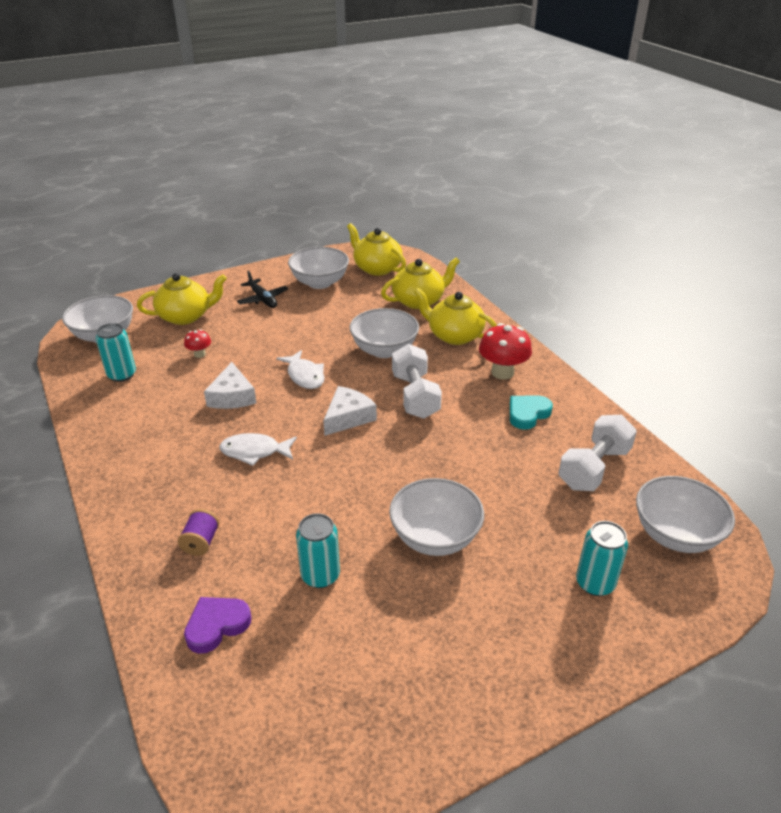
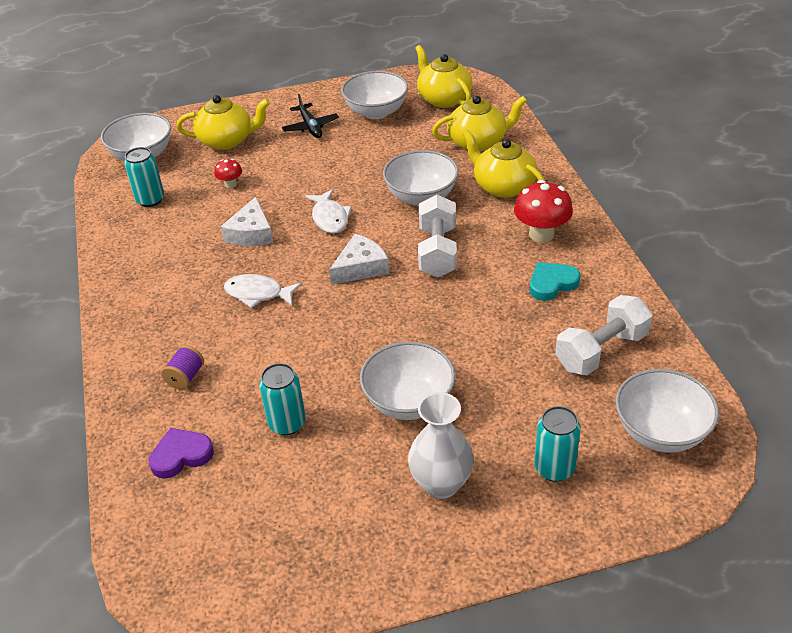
camera: 15 degrees right, 5 degrees up
(494, 615) = (441, 484): none -> white vase

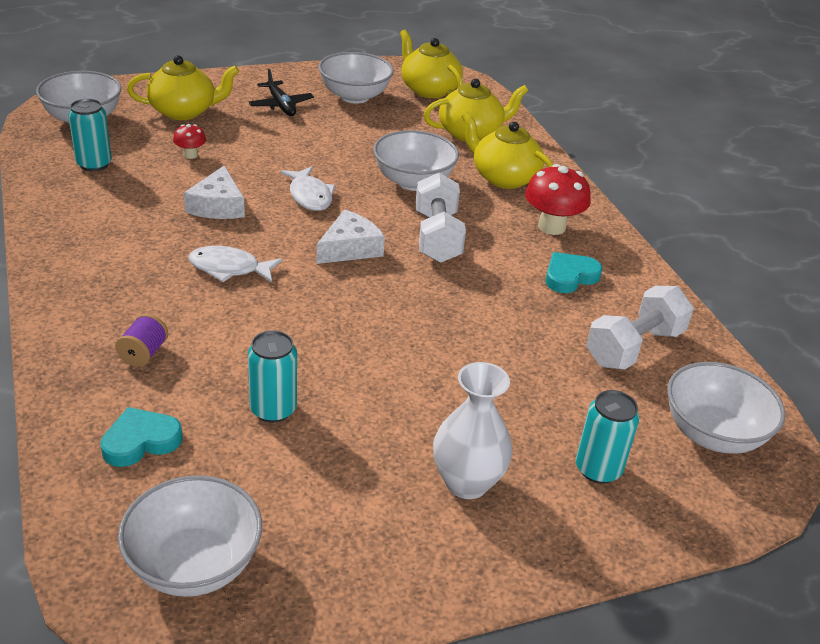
camera: 10 degrees left, 5 degrees down
(181, 455) = (141, 441): purple heart -> turquoise heart
(409, 402) = (419, 391): white bowl -> white bowl (194, 565)

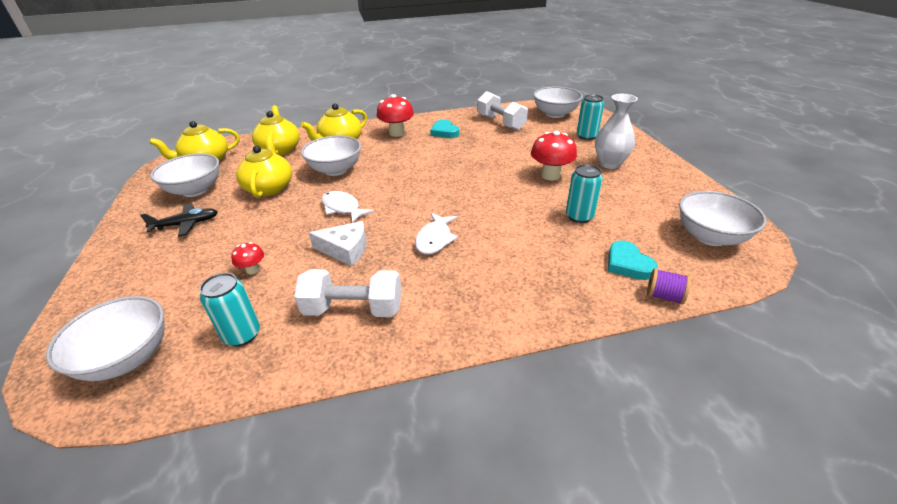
camera: 80 degrees left, 0 degrees up
(143, 353) = (540, 271): purple spool -> purple spool (664, 296)
(184, 111) = (160, 280): yellow teapot -> yellow teapot (269, 188)
(310, 196) = (342, 208): white fish -> white fish turned 120 degrees counterclockwise
(350, 248) = (412, 192): white cheese -> none
(411, 393) = (550, 175): none -> red mushroom
(437, 237) = (403, 164): white dumbbell -> white dumbbell (353, 309)

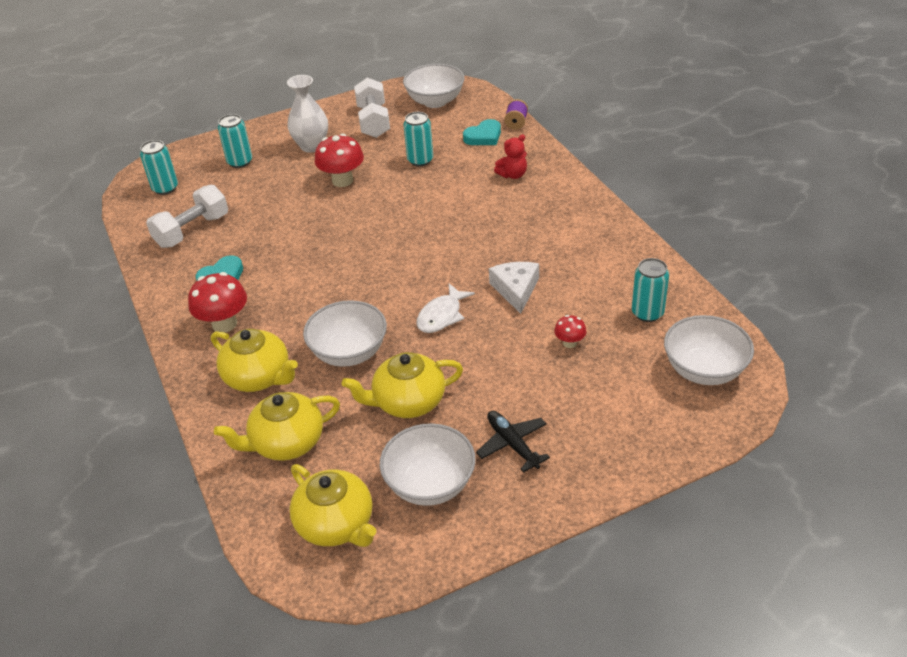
camera: 100 degrees left, 5 degrees up
(353, 309) = (592, 260): white dumbbell -> white dumbbell (373, 121)
(435, 239) = (481, 236): white fish -> none
(539, 275) = (513, 175): none -> red teddy bear
(555, 114) = (165, 188): white bowl -> turquoise can

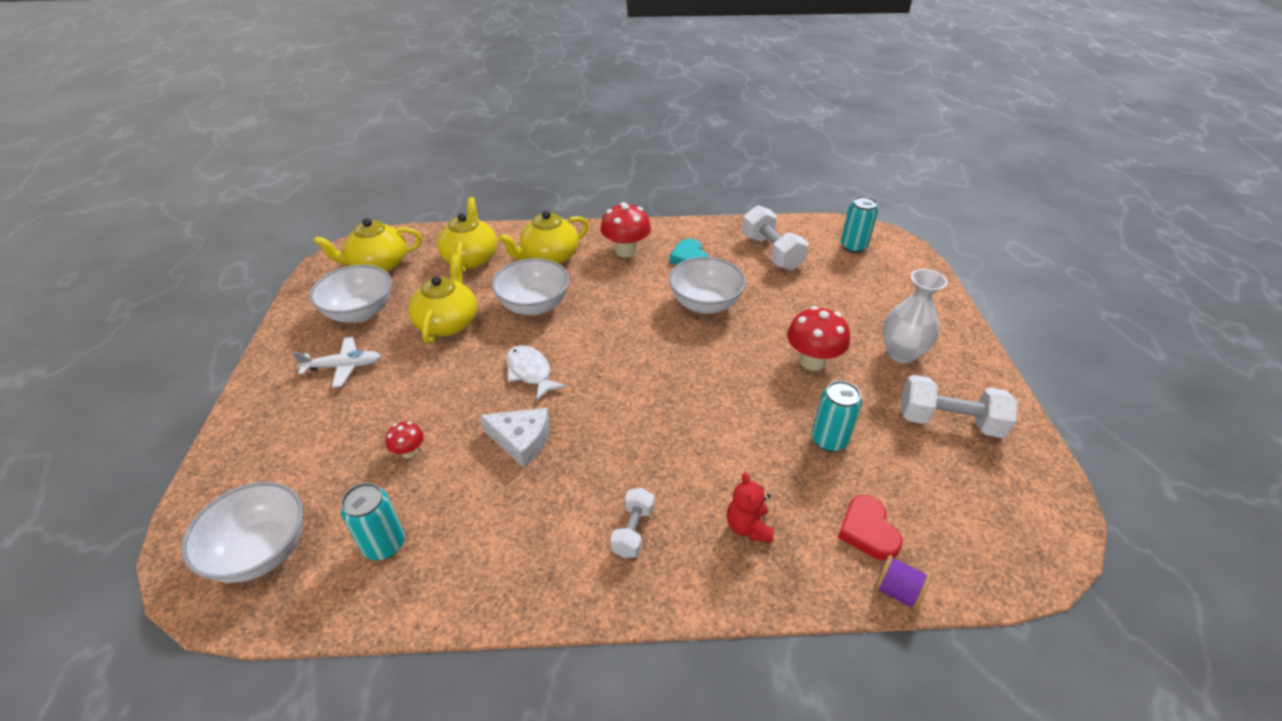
camera: 110 degrees right, 0 degrees up
(240, 162) = (885, 296): turquoise can -> none
(435, 101) = (996, 507): white bowl -> white bowl (705, 304)
(483, 136) = (867, 531): turquoise heart -> red heart
(512, 444) = (343, 366): black plane -> white plane
(550, 214) = (633, 531): none -> white dumbbell

